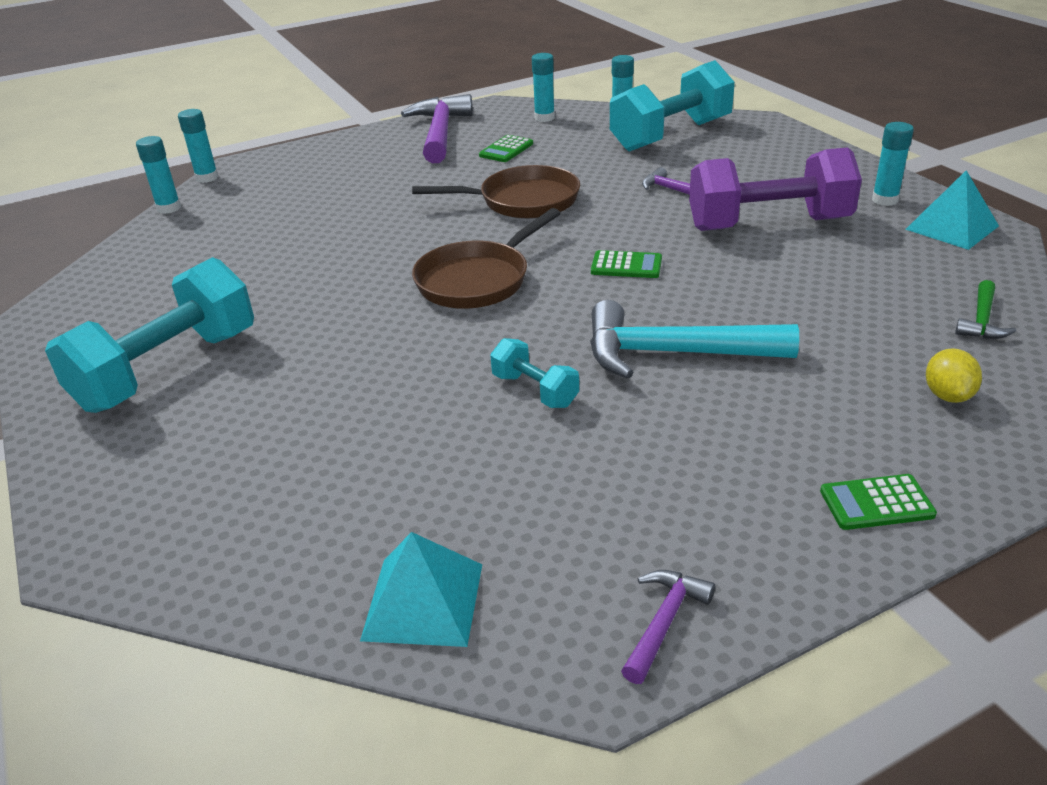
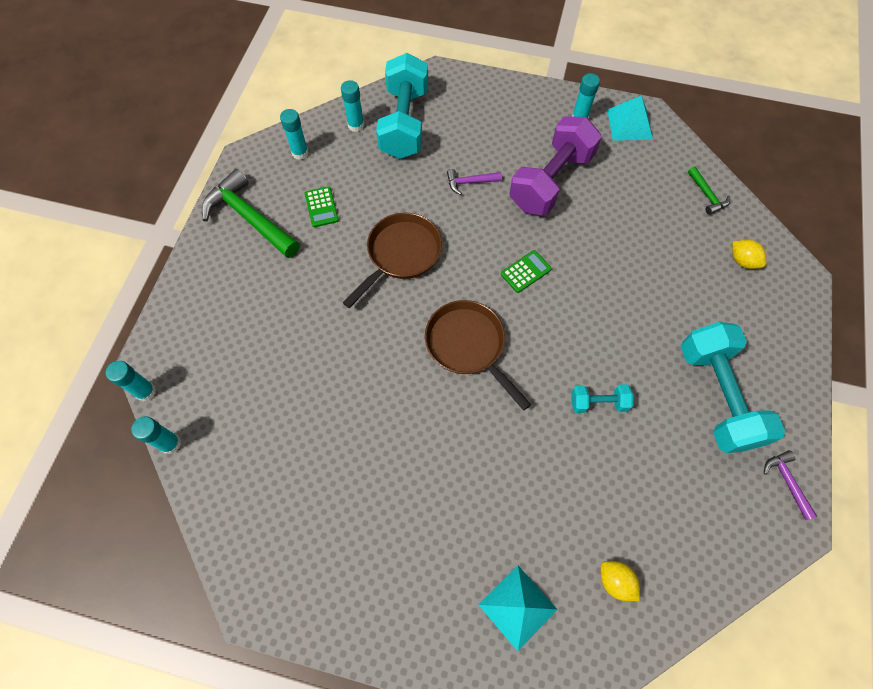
camera: 50 degrees left, 30 degrees up
(168, 370) = (407, 563): turquoise dumbbell -> turquoise dumbbell (717, 396)
(296, 527) = (615, 581): none -> yellow lemon
(423, 601) = (708, 561): turquoise pyramid -> turquoise pyramid (517, 607)
(440, 132) = (249, 217): purple hammer -> green hammer
(477, 280) = (468, 346): brown pan -> brown pan turned 150 degrees clockwise
(672, 353) = (622, 324): turquoise hammer -> none
(876, 503) = (782, 351): green calculator -> none

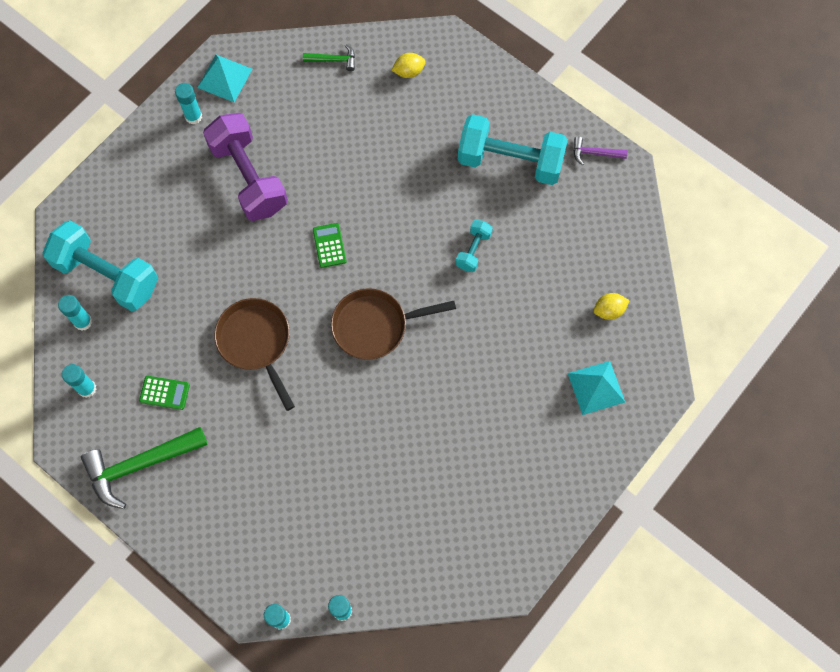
camera: 65 degrees left, 5 degrees up
(469, 182) = (211, 247): purple hammer -> none

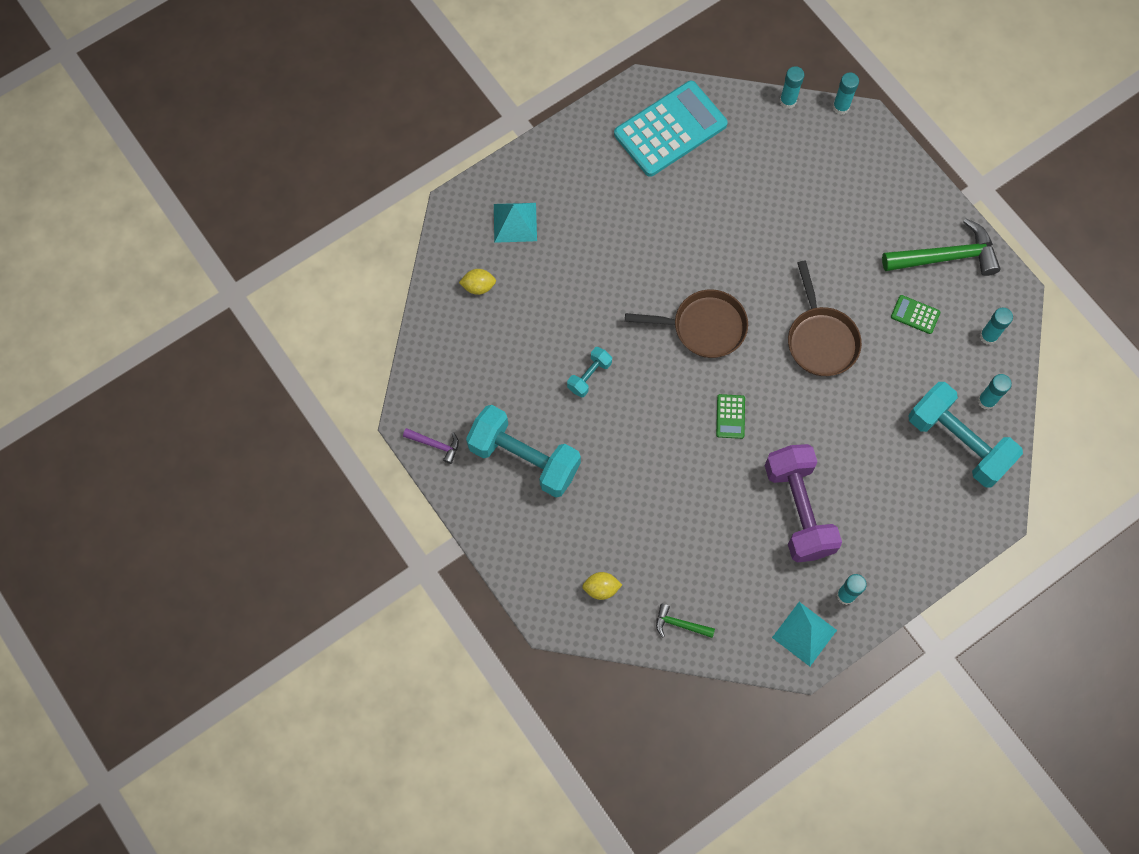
camera: 165 degrees left, 0 degrees up
(465, 539) = (670, 129): none -> turquoise calculator

